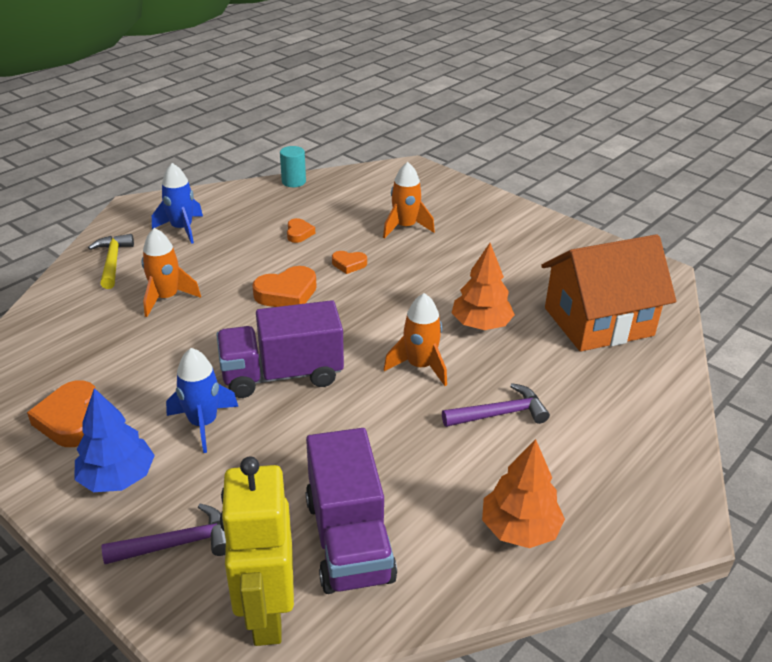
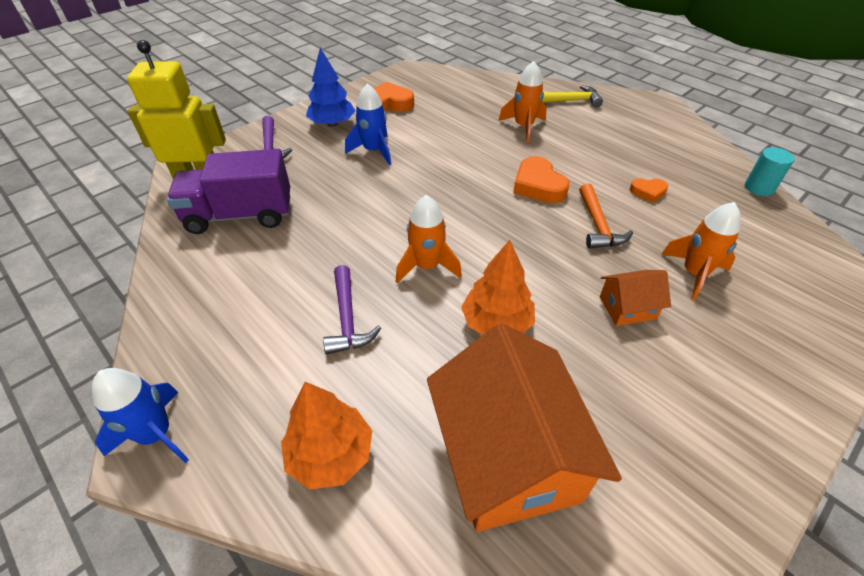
camera: 95 degrees right, 10 degrees up
(182, 229) = (630, 127): blue rocket -> blue rocket (156, 434)
(282, 375) = (423, 184): purple truck -> none
(349, 264) = (598, 225): orange heart -> orange hammer
(448, 261) = (627, 307): none -> orange house
(519, 529) = (204, 312): orange tree -> orange tree (330, 454)

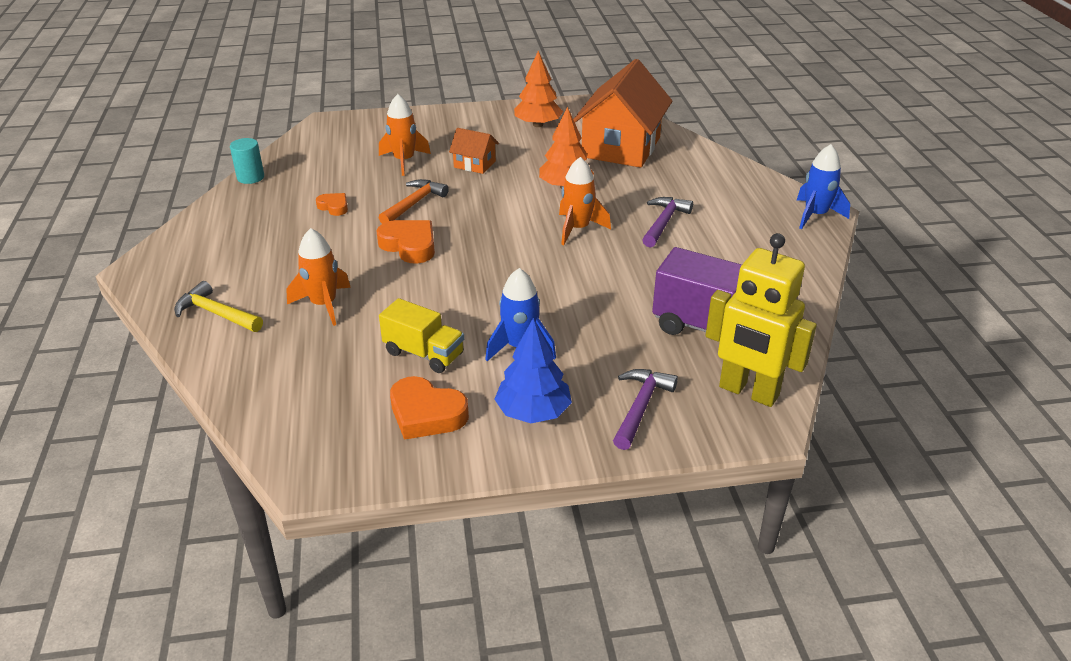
camera: 145 degrees left, 10 degrees down
(330, 454) = (714, 176): orange tree -> orange tree (538, 125)
(426, 126) = (424, 353): none -> yellow truck
(538, 185) = (409, 246): orange heart -> orange heart turned 60 degrees counterclockwise

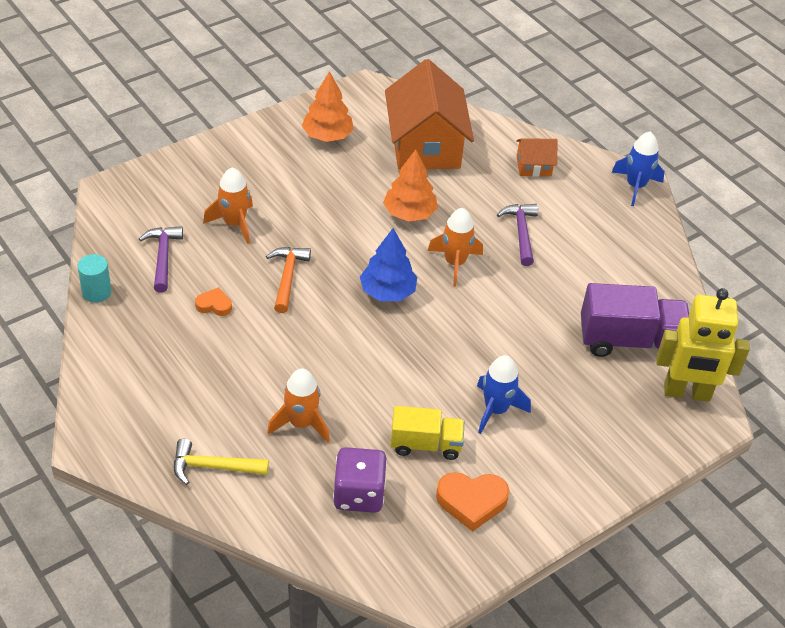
camera: 30 degrees left, 10 degrees up
(322, 373) = (359, 494): none -> purple dice
(409, 246) = (323, 330): orange heart -> none
(474, 164) = (306, 208): orange house -> orange house (534, 166)
(533, 412) = (549, 469): blue tree -> blue tree (387, 292)
(640, 407) = (621, 435): purple hammer -> purple hammer (163, 257)

